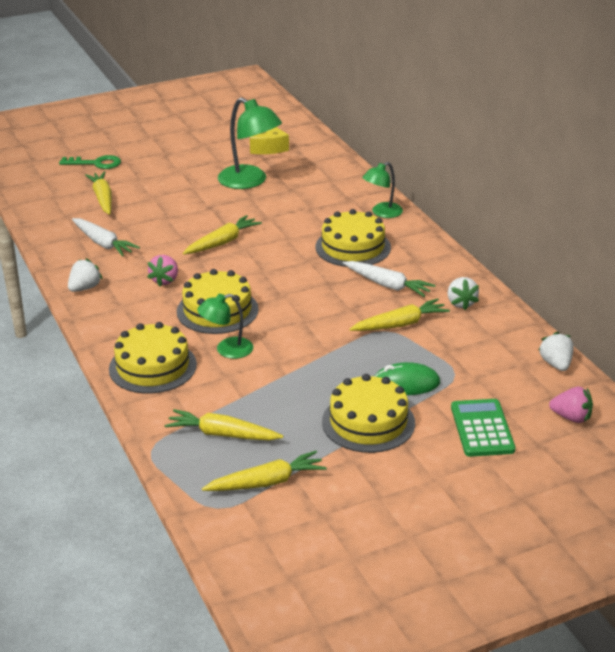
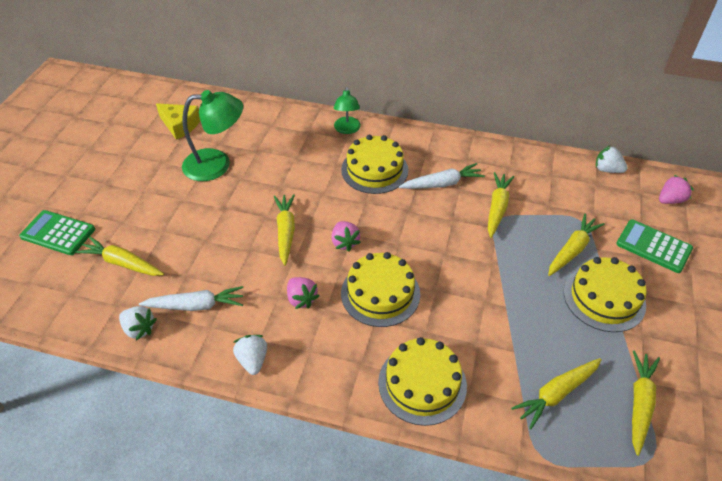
camera: 50 degrees left, 15 degrees up
(96, 163) = (58, 233): green key -> green calculator
(227, 350) = (442, 321): green lamp -> none
(248, 271) = (345, 242): none -> pink strawberry
(406, 383) = (572, 250): green mouse -> yellow carrot
(461, 303) = (499, 165): white strawberry -> white strawberry (139, 329)

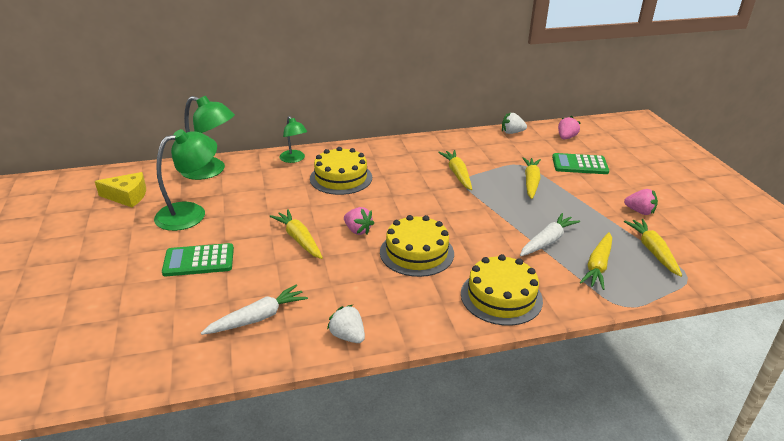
camera: 30 degrees left, 15 degrees down
(58, 233) = (53, 315): green calculator -> green calculator (199, 261)
(122, 263) = (151, 313): yellow carrot -> none
(139, 329) = (213, 356): white strawberry -> none
(264, 119) = (211, 171): none -> green lamp
(301, 299) = (354, 279): pink strawberry -> pink strawberry (639, 211)
(442, 184) = (403, 171): white carrot -> white carrot (547, 241)
(604, 298) = (576, 202): yellow cake -> none

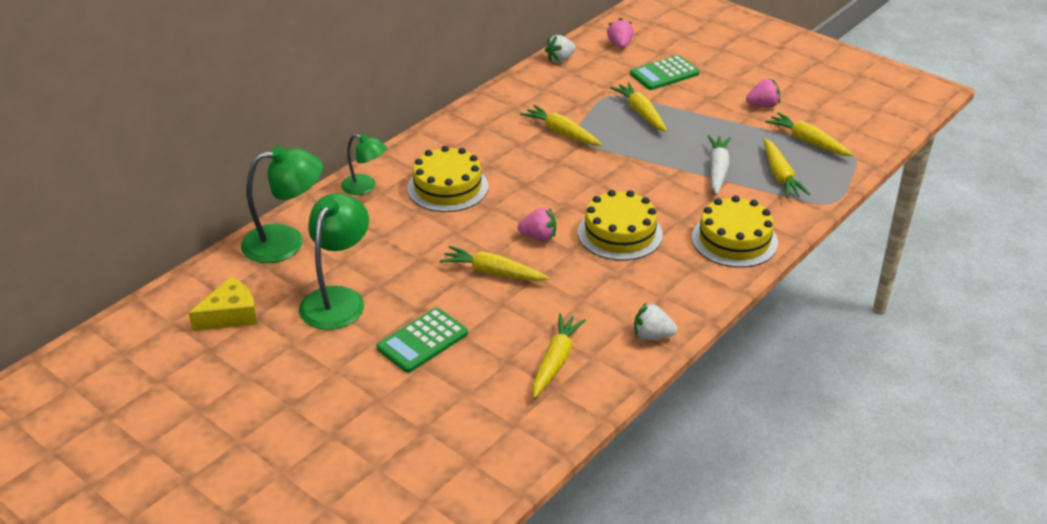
camera: 35 degrees left, 5 degrees up
(258, 318) = (555, 361): white carrot -> yellow carrot

